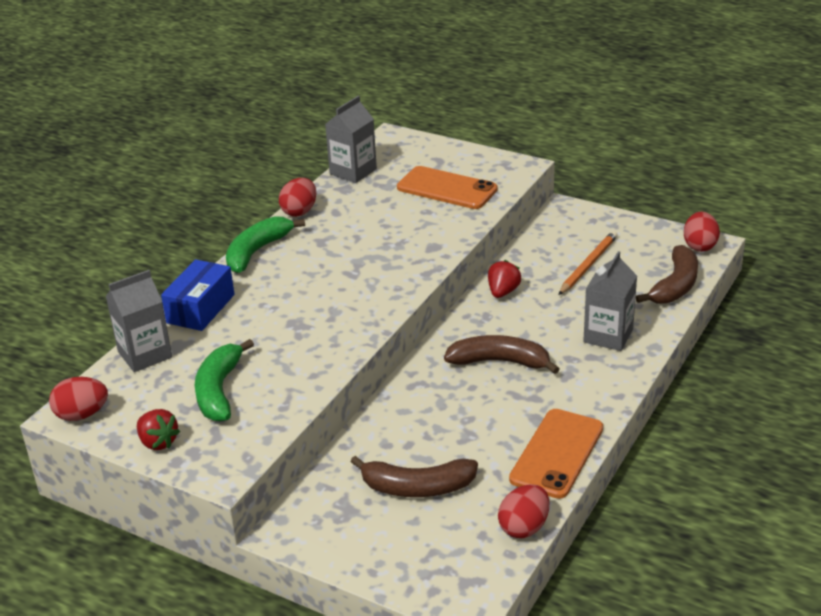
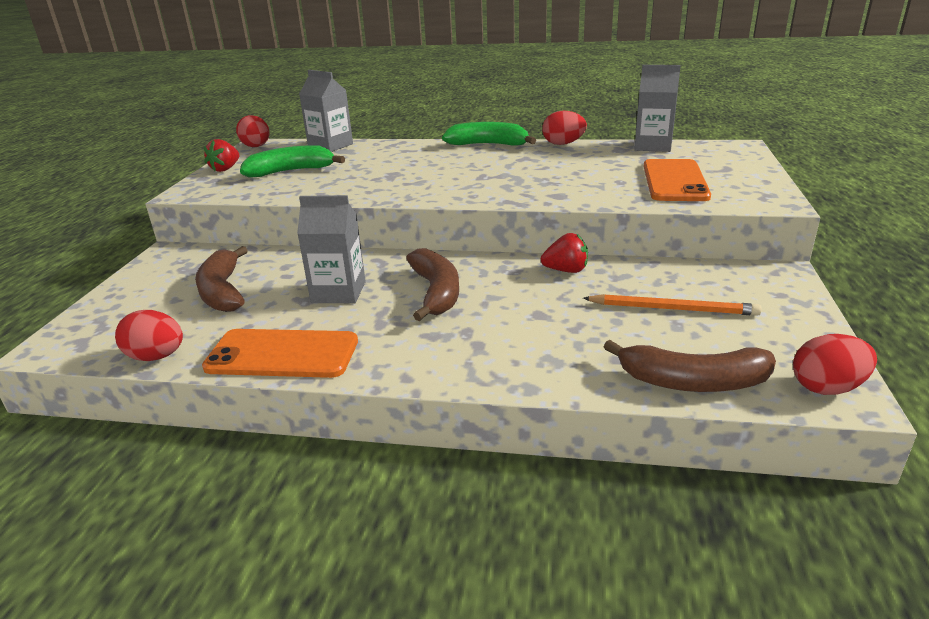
camera: 70 degrees right, 5 degrees down
(200, 308) = (396, 146): blue box -> none
(608, 336) = (529, 348): grey carton -> grey carton (338, 292)

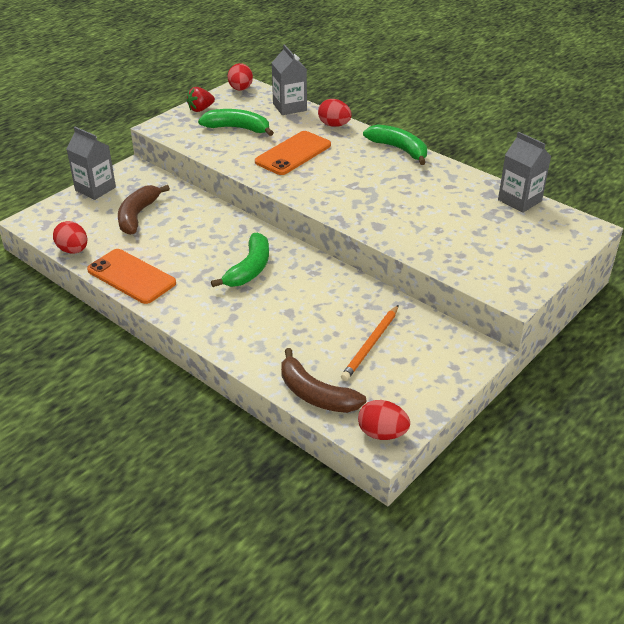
camera: 30 degrees right, 10 degrees up
(338, 292) = (197, 244): grey carton -> grey carton (95, 189)
(436, 292) = (250, 269): brown banana -> green banana
(563, 144) = (455, 170): red egg -> red egg (334, 125)
(566, 270) = (345, 286): red strawberry -> none
(673, 309) = (371, 345): orange pencil -> orange pencil turned 75 degrees clockwise
(674, 181) = (477, 245): orange phone -> orange phone (293, 153)

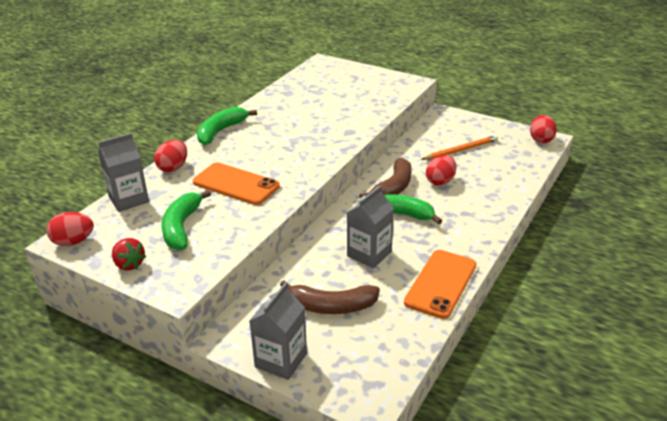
camera: 100 degrees left, 5 degrees down
(73, 250) = (415, 341): red egg -> red egg (440, 181)
(315, 394) = (525, 166): brown banana -> brown banana (393, 187)
(371, 345) = (461, 150): orange pencil -> orange pencil turned 45 degrees counterclockwise
(519, 200) = (294, 82): grey carton -> grey carton (369, 254)

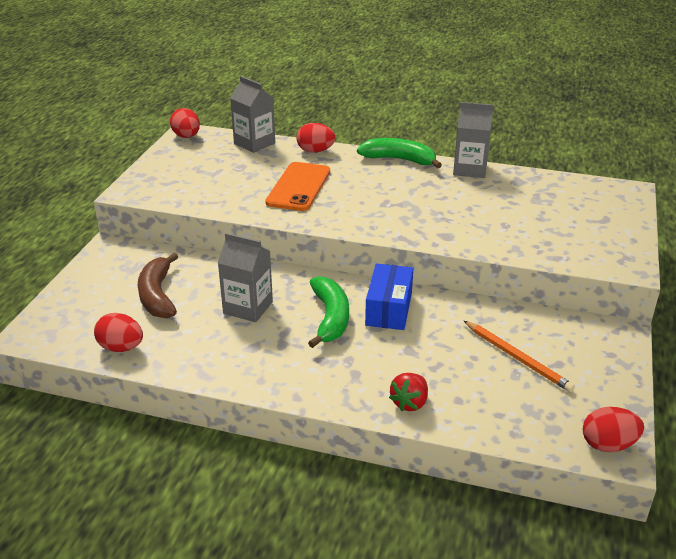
camera: 75 degrees right, 0 degrees up
(129, 264) = (159, 165): red strawberry -> red strawberry (409, 403)
(181, 227) = (217, 175): green banana -> none
(281, 360) = (83, 279): grey carton -> grey carton (470, 169)
(393, 187) = (388, 309): brown banana -> blue box
(440, 181) = (422, 346): red egg -> red egg (121, 348)
(440, 283) = (205, 364): orange phone -> none

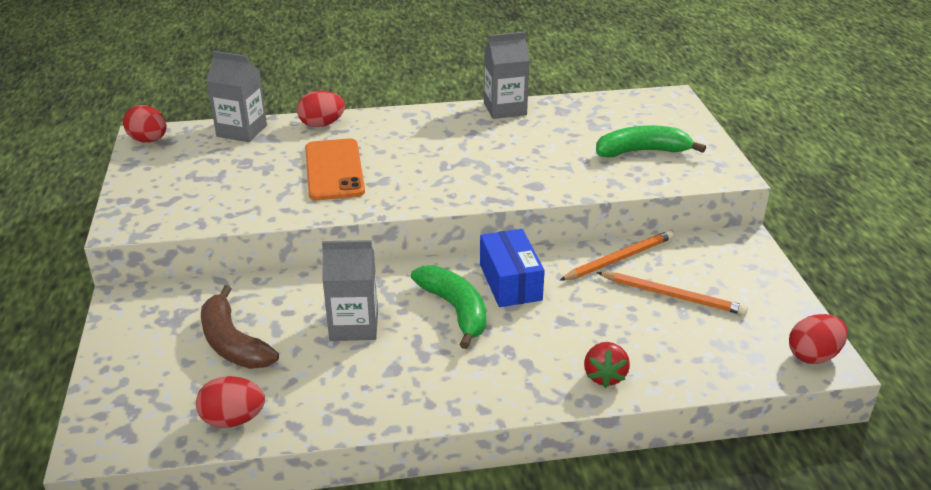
camera: 25 degrees left, 0 degrees up
(399, 160) = (423, 114): green banana -> green banana (642, 151)
(493, 315) = (619, 259): none -> orange pencil

